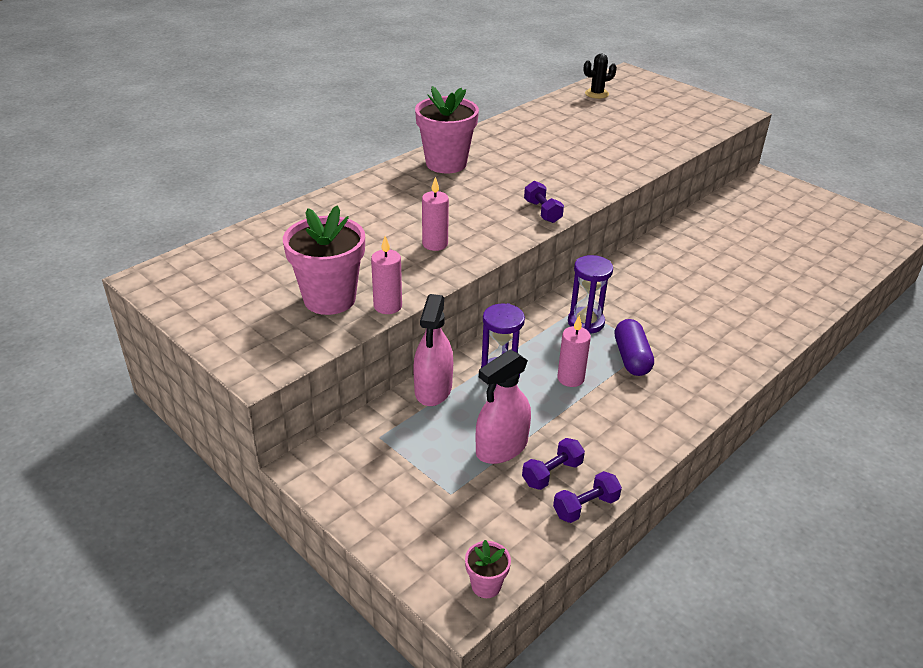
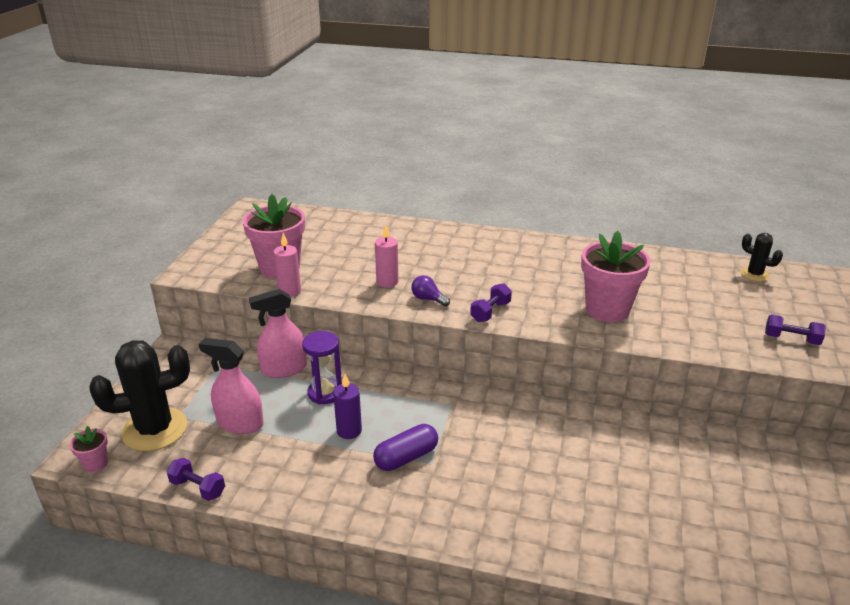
camera: 60 degrees right, 5 degrees down
(446, 163) = (511, 247): pink flower pot -> pink flower pot (607, 310)
(460, 519) = (155, 429): none -> black cactus
(490, 233) = (428, 299): none -> purple light bulb
(552, 473) = (226, 458): purple dumbbell -> purple dumbbell (791, 339)
(570, 378) = (349, 431): pink candle -> purple candle
(586, 322) = (434, 415): purple hourglass -> none

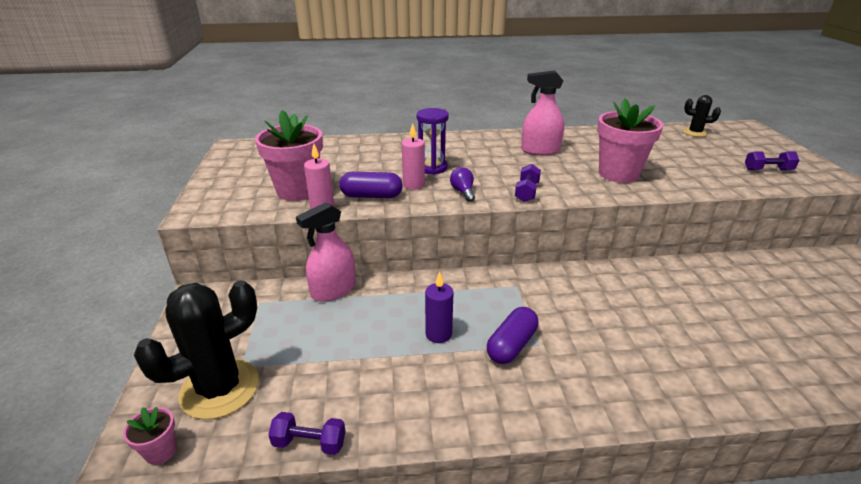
camera: 20 degrees left, 0 degrees up
(240, 423) = (318, 355): pink spray bottle -> pink spray bottle (540, 150)
(325, 393) = (390, 303): purple hourglass -> purple hourglass (432, 168)
(340, 286) = (371, 196): none -> purple capsule
(428, 299) = (463, 192): purple light bulb -> purple light bulb turned 60 degrees clockwise

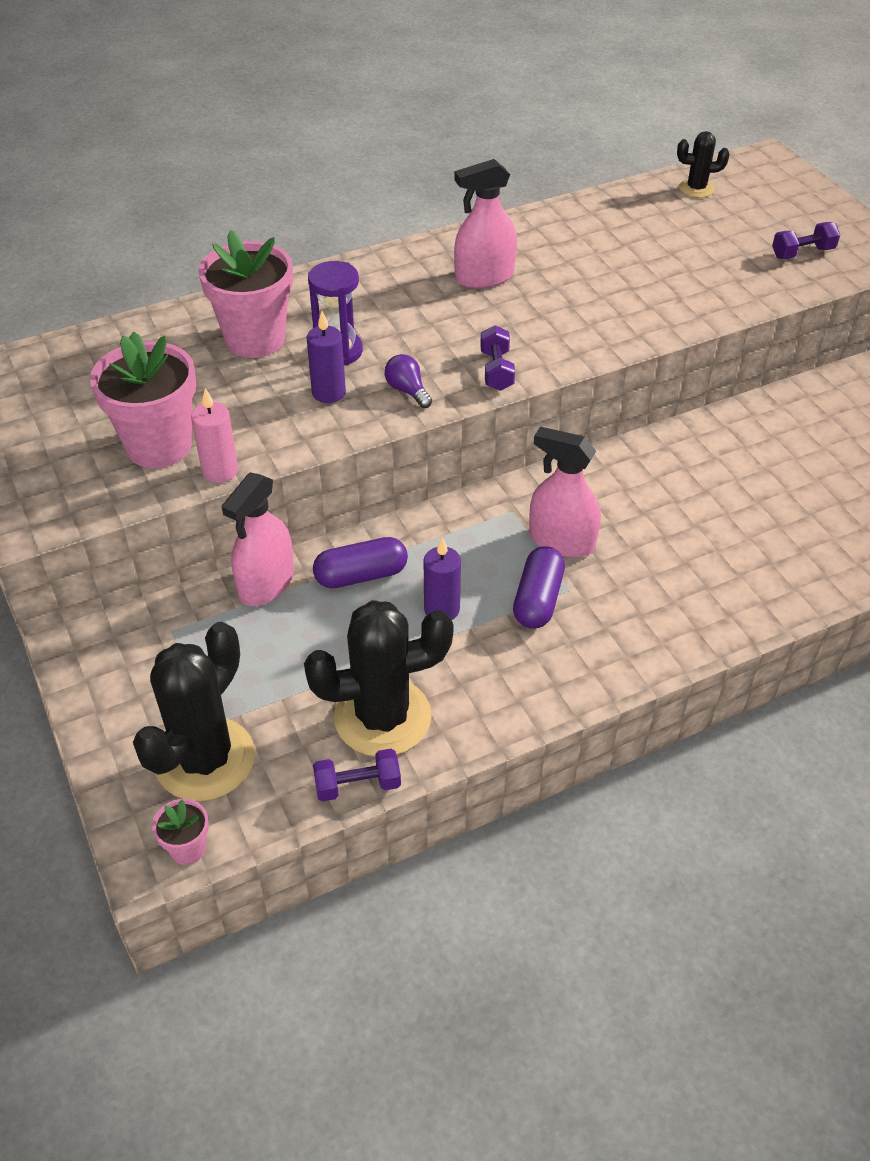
camera: 20 degrees left, 15 degrees up
(357, 396) = (382, 717): none -> black cactus
(371, 196) = (278, 430): purple capsule -> purple capsule (361, 575)
(413, 185) = (329, 393): pink candle -> purple candle
(544, 312) = (561, 541): none -> pink spray bottle
(618, 174) = (610, 304): pink flower pot -> pink flower pot (255, 339)

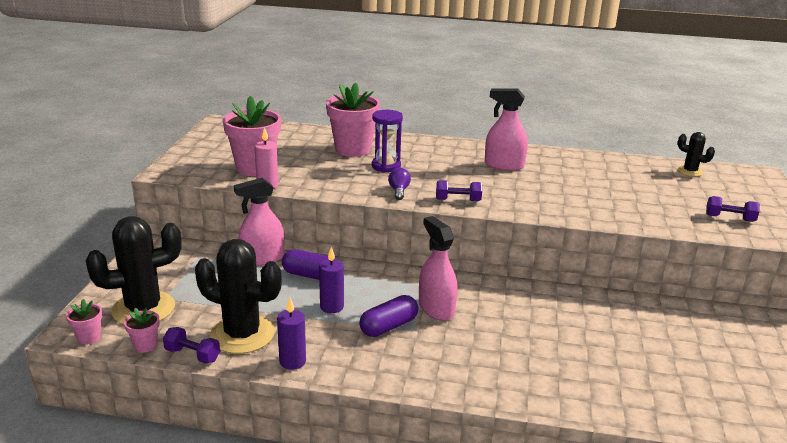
camera: 35 degrees right, 20 degrees down
(280, 810) = (145, 345): none -> pink flower pot
(329, 393) = (358, 178): purple candle -> purple candle (292, 361)
(496, 370) = (458, 200): purple dumbbell -> purple dumbbell turned 60 degrees clockwise

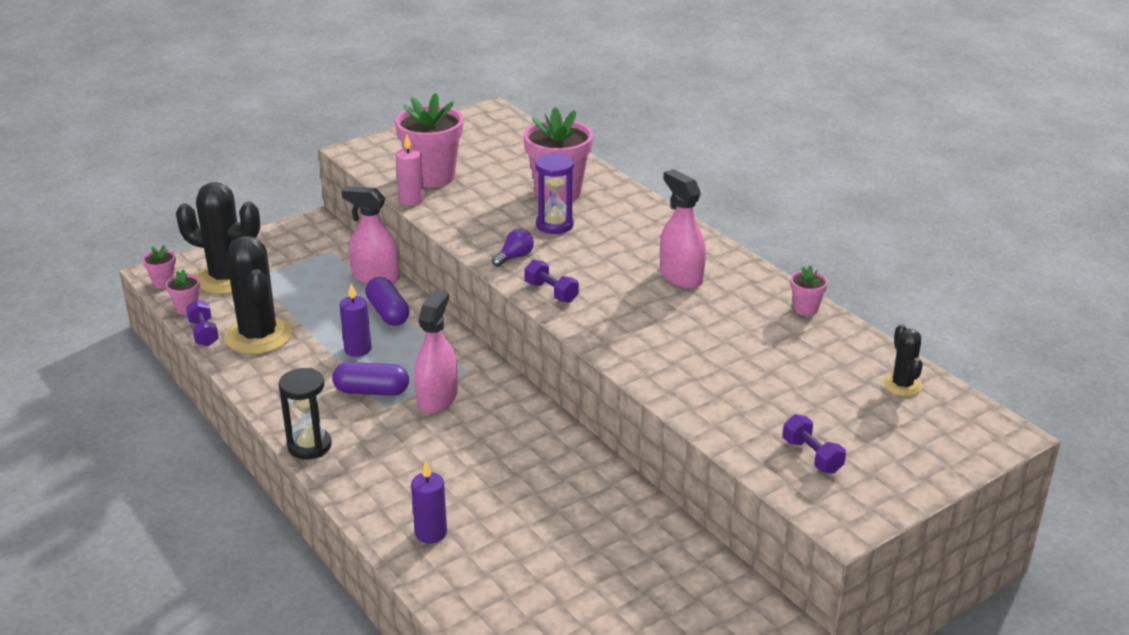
camera: 45 degrees right, 5 degrees up
(292, 361) = (257, 377): purple candle -> purple candle (431, 533)
(413, 383) = (309, 446): none -> black hourglass
(587, 157) = (805, 309): none -> pink flower pot

